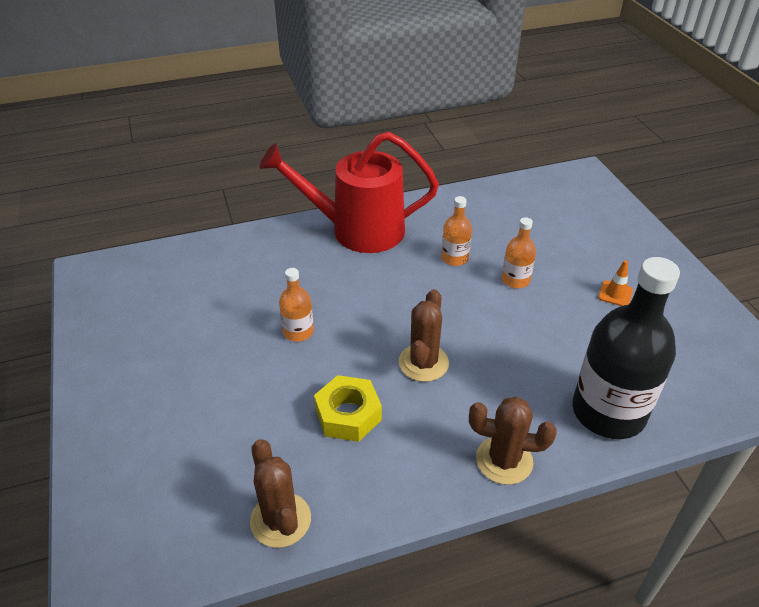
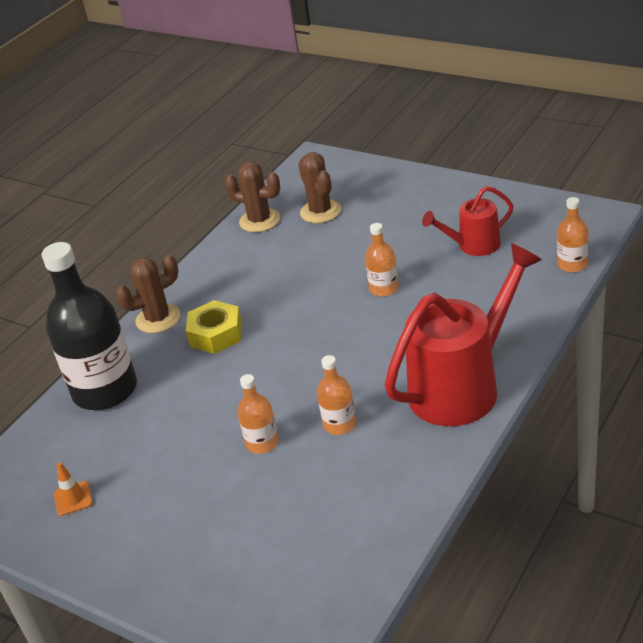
camera: 145 degrees right, 5 degrees down
(173, 252) = (572, 264): none -> orange bottle
(189, 316) = (473, 246): none -> red watering can
(348, 415) = (283, 275): yellow nut -> yellow nut (216, 334)
(423, 363) = (269, 331): brown cactus -> brown cactus (320, 211)
(615, 294) = (158, 494): orange traffic cone -> orange traffic cone (73, 498)

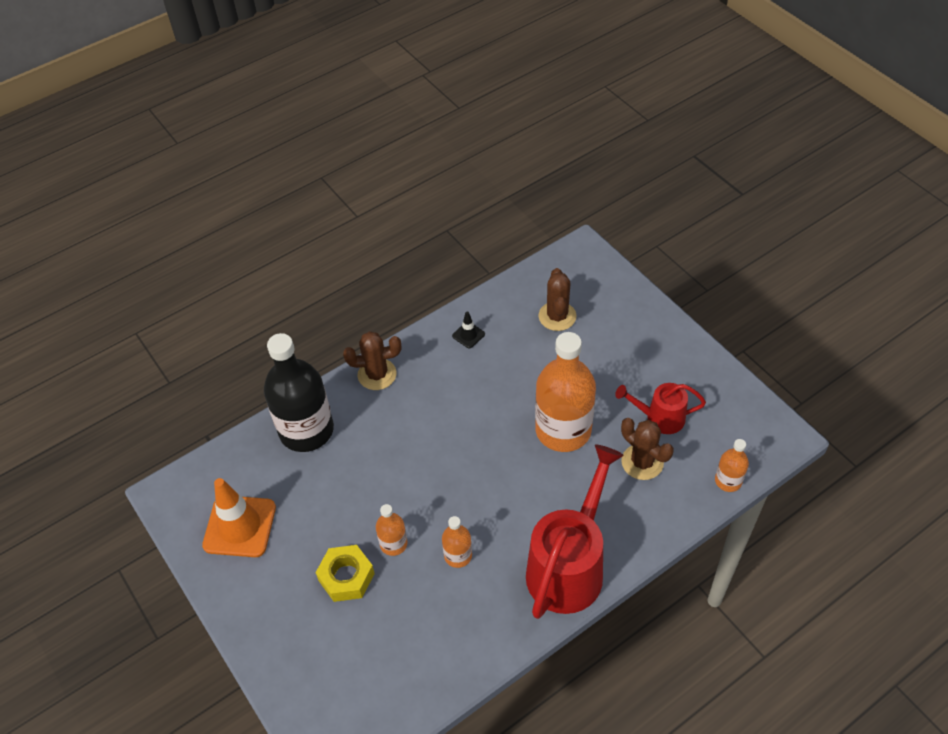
camera: 20 degrees right, 15 degrees up
(73, 498) = (239, 526): orange traffic cone -> orange traffic cone, size x2.21
(216, 334) = (412, 413): yellow nut -> yellow nut (346, 577)
(238, 256) = (468, 335): none -> black traffic cone
(259, 220) = (504, 303): brown cactus -> brown cactus (642, 462)
(384, 288) = (563, 430): orange bottle -> orange bottle, size x2.15
(463, 386) = (569, 565): red watering can -> red watering can turned 45 degrees counterclockwise

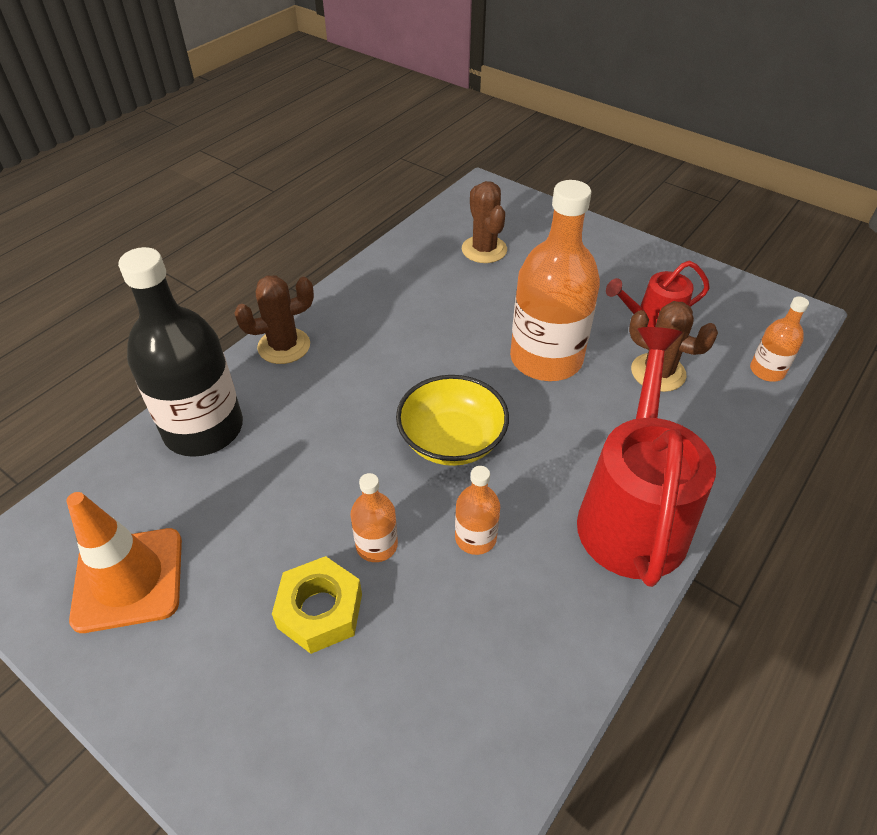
camera: 20 degrees left, 5 degrees down
(468, 335) = (386, 285): black traffic cone -> none
(469, 480) = (452, 440): none -> yellow bowl

